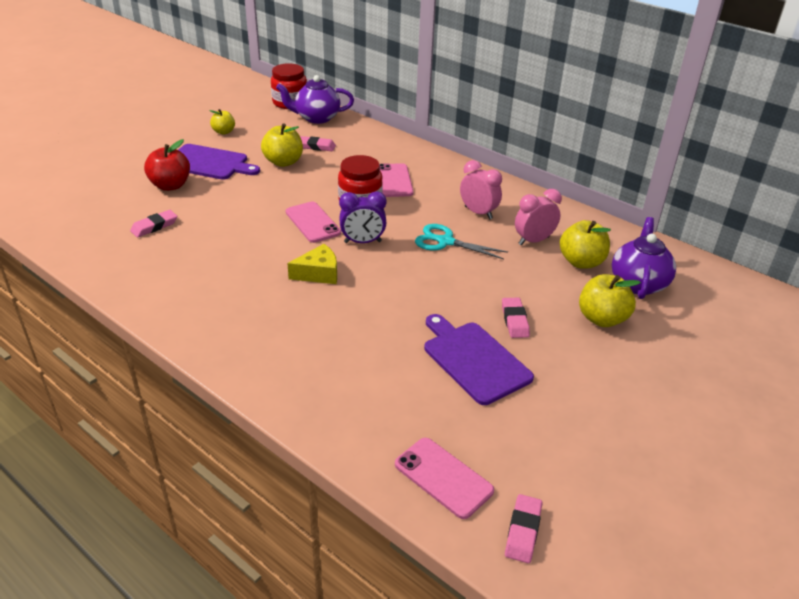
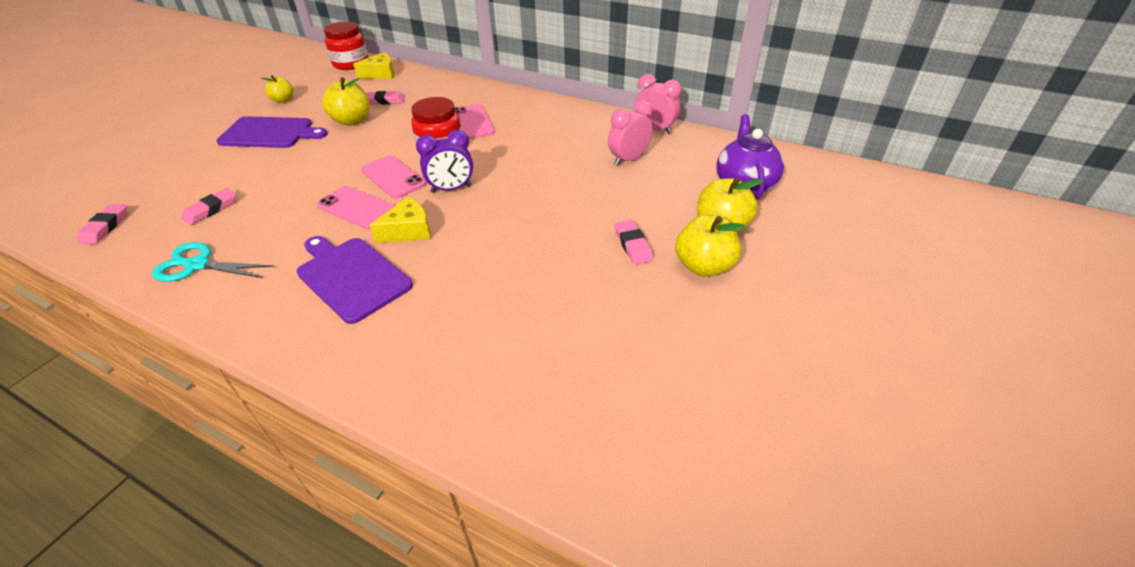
camera: 10 degrees left, 5 degrees up
(170, 185) = (227, 162): red apple -> none
(316, 118) = (381, 74): purple teapot -> yellow cheese
(443, 477) = (603, 452): pink phone -> pink phone (357, 208)
(445, 241) = (539, 174): turquoise scissors -> turquoise scissors (197, 265)
(474, 359) = (601, 297): purple cutting board -> purple cutting board (351, 276)
(478, 213) = (565, 141): pink clock -> pink clock (655, 129)
(523, 531) = (716, 504): pink eraser -> pink eraser (105, 227)
(581, 262) = (682, 173): yellow apple -> yellow apple (704, 266)

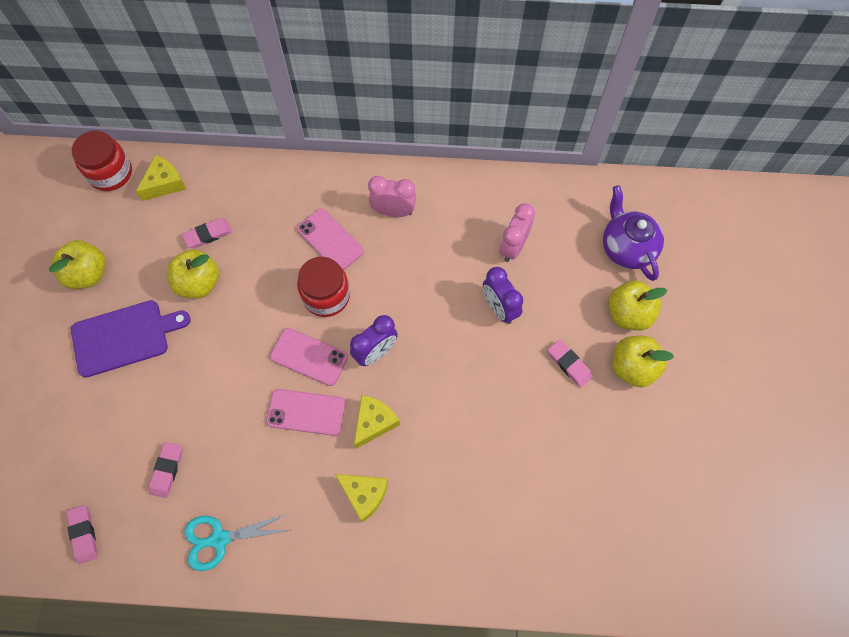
camera: 25 degrees left, 25 degrees up
(283, 100) = (88, 274): yellow apple -> yellow apple, size x1.61
(351, 276) = (364, 495): purple cutting board -> yellow cheese
(588, 191) = (499, 308): none -> purple clock
(655, 129) = (516, 189): pink clock -> pink clock (393, 211)

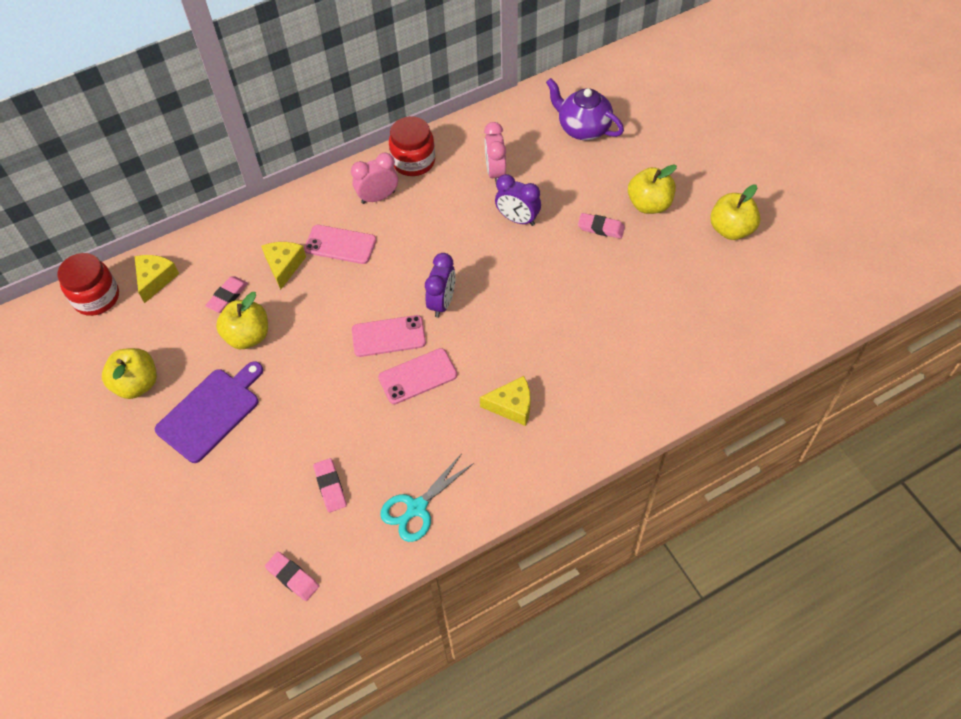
camera: 30 degrees left, 10 degrees down
(326, 296) = (369, 286): red jar -> red jar (413, 161)
(374, 422) = (480, 352): yellow cheese -> yellow cheese (284, 266)
(628, 314) = (618, 171): yellow apple -> yellow apple (731, 229)

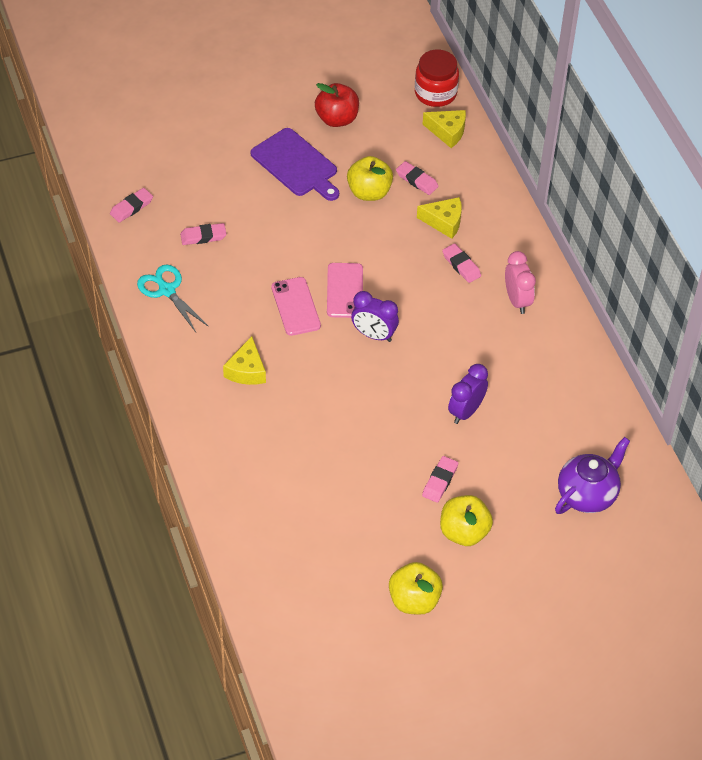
camera: 95 degrees right, 5 degrees down
(137, 384) = (337, 119): yellow apple -> red apple
(340, 245) = (461, 265): pink phone -> pink eraser
(413, 161) = (562, 335): red jar -> none
(495, 172) = (534, 403): pink clock -> none

